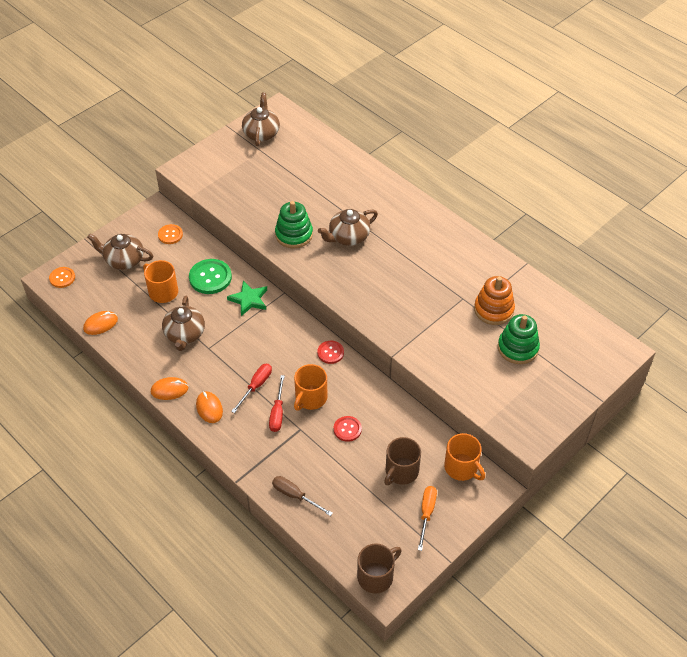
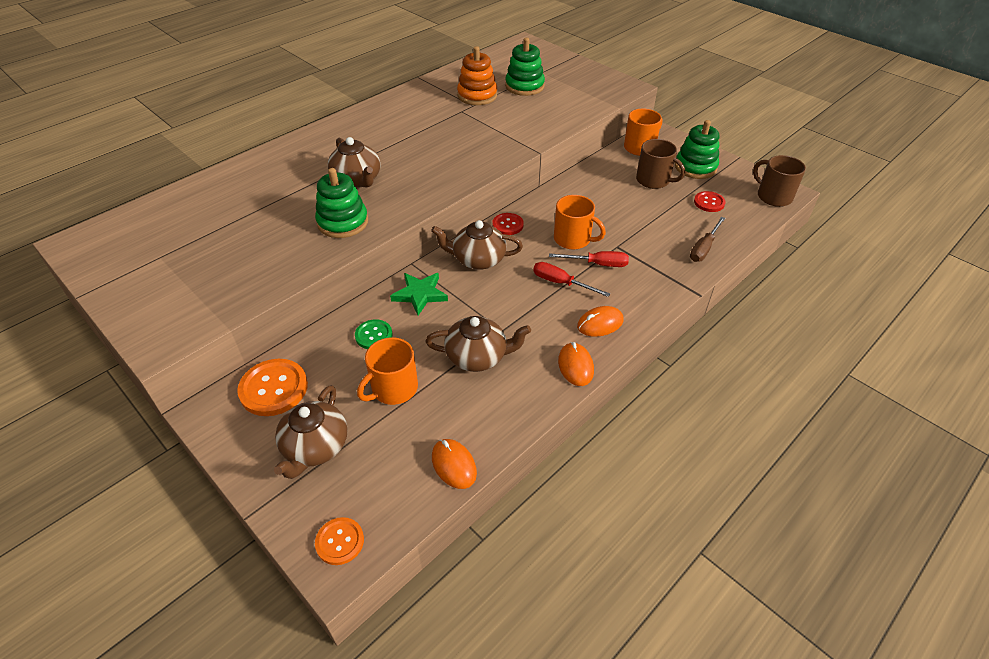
camera: 90 degrees left, 5 degrees down
(170, 235) = (273, 388): orange button -> orange button, size x1.68
(210, 277) = (373, 335): green button -> green button, size x0.60
(261, 133) = (119, 257): brown teapot -> brown teapot (478, 259)
(347, 429) = (610, 213): red button -> red button (709, 202)
(426, 513) = (695, 167): orange screwdriver -> green stacking toy

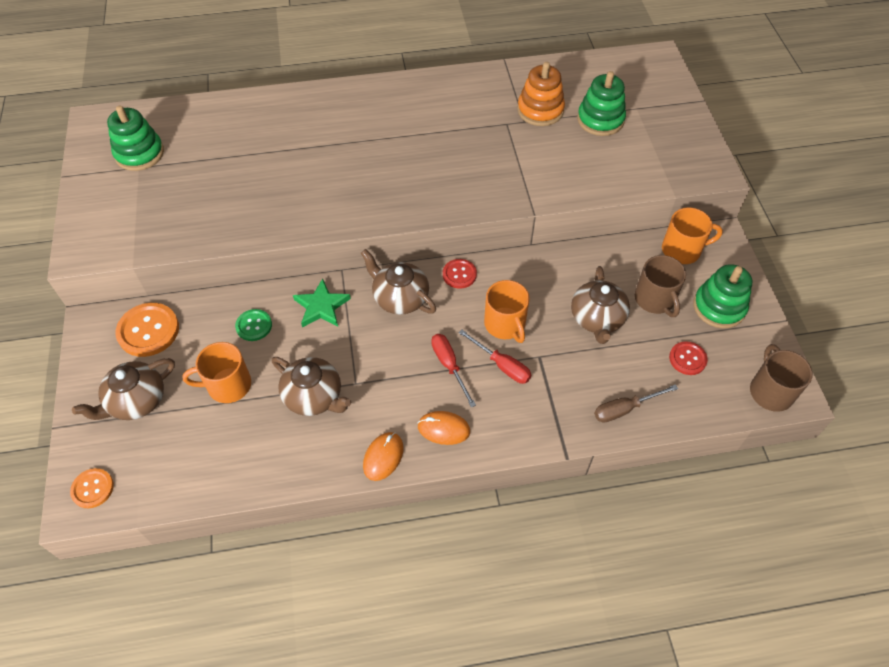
camera: 35 degrees right, 10 degrees up
(343, 222) = (293, 205): green stacking toy -> green stacking toy (139, 153)
(357, 180) = (343, 163): brown teapot -> brown teapot (597, 319)
(454, 465) = (214, 482): orange mouse -> none

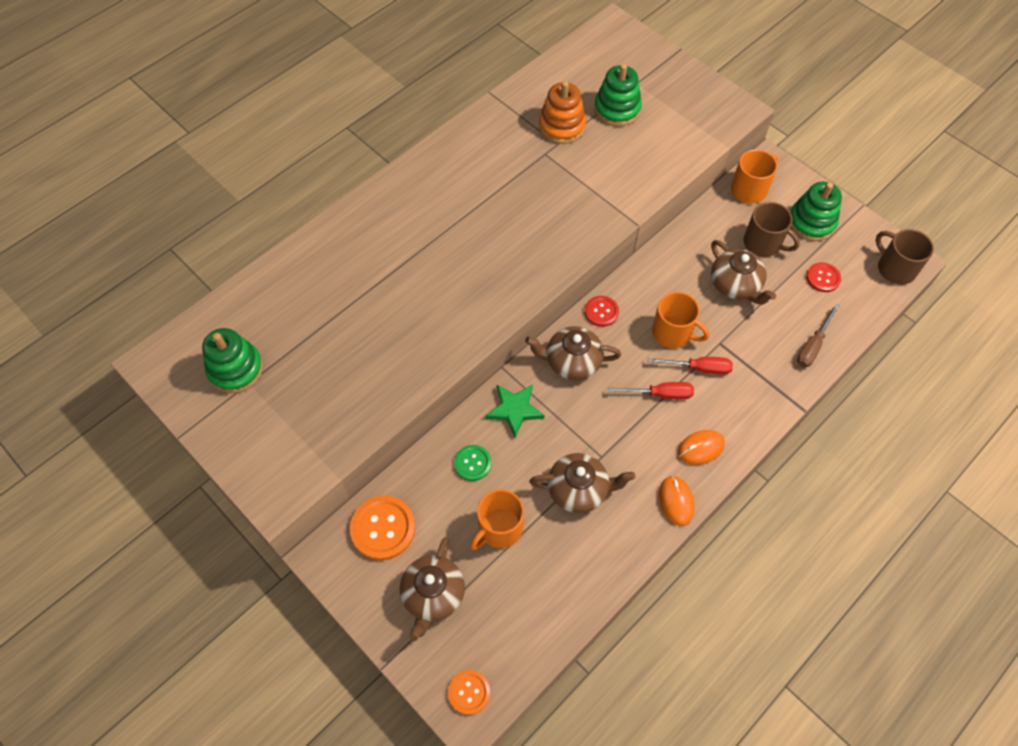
camera: 35 degrees left, 5 degrees up
(449, 365) = (660, 394): red screwdriver -> red screwdriver turned 150 degrees clockwise

